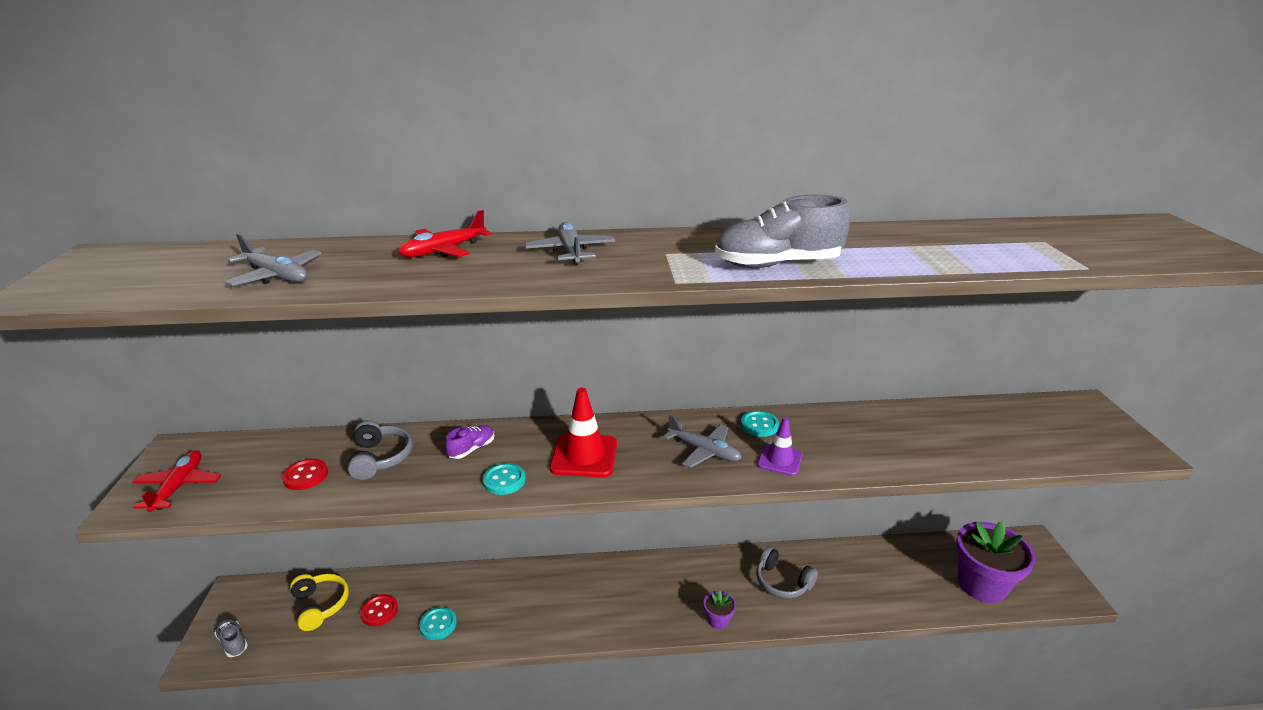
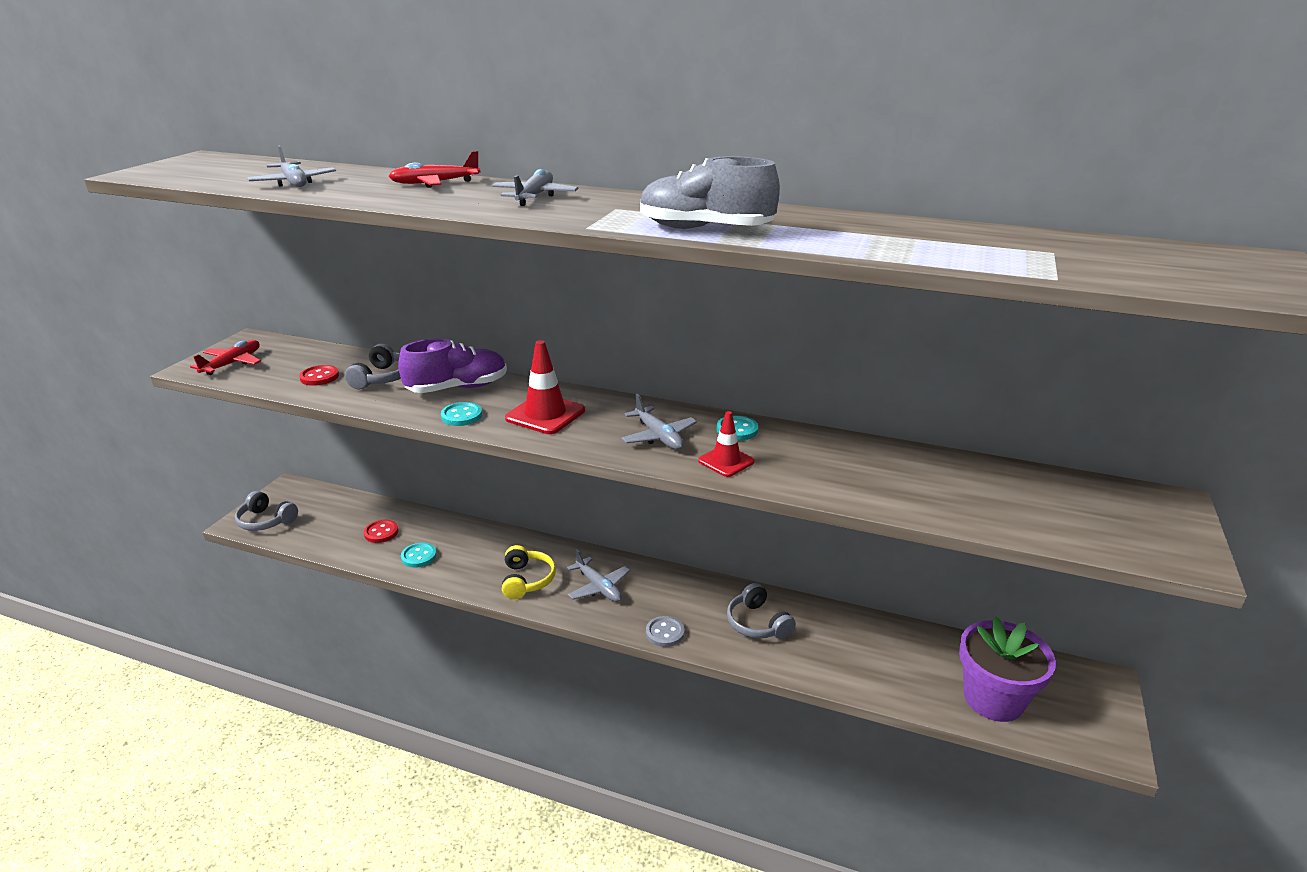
camera: 25 degrees right, 0 degrees up
(233, 642) = (266, 521): grey shoe -> grey headphones
(320, 605) = (341, 514): yellow headphones -> yellow headphones (526, 580)
(472, 449) = (457, 388): purple shoe -> purple shoe, size x1.97
(632, 595) = (598, 587): none -> grey plane
(718, 620) = (665, 633): purple flower pot -> grey button
(779, 460) = (726, 461): purple traffic cone -> red traffic cone

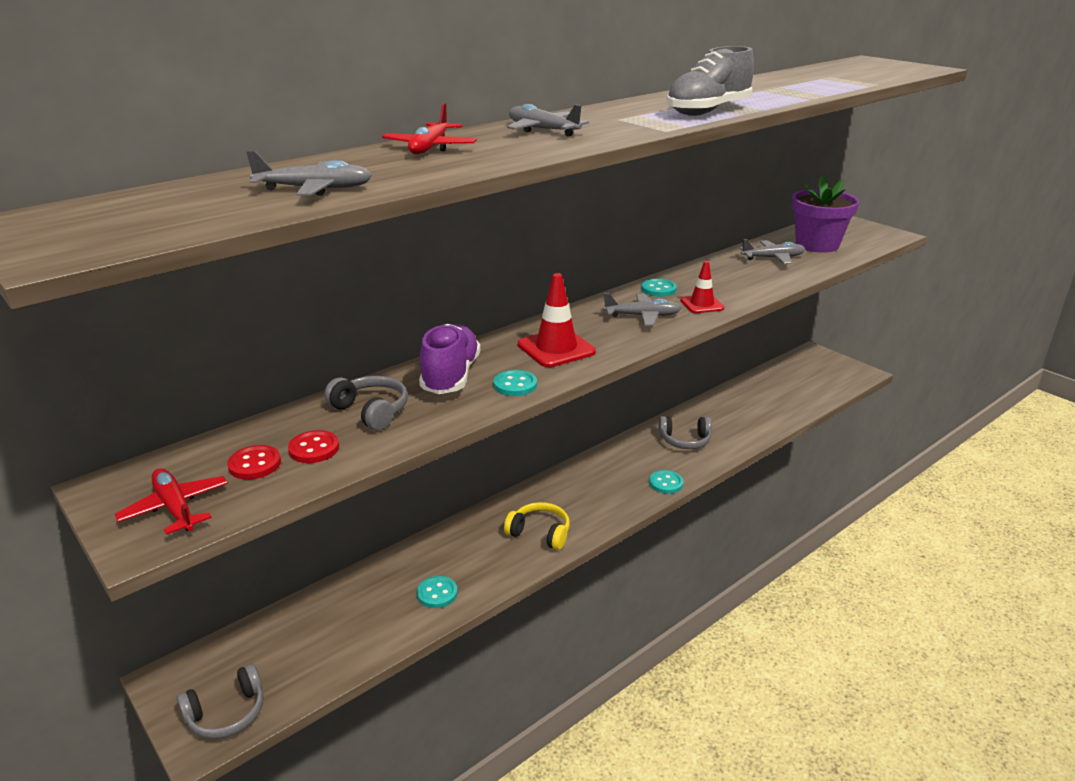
camera: 60 degrees left, 0 degrees up
(381, 532) = (364, 612): red button -> red button (254, 464)
(598, 587) = (584, 497): grey plane -> grey plane (773, 258)
(665, 633) = (666, 483): grey button -> turquoise button
(993, 699) = (808, 389): purple flower pot -> purple flower pot (817, 245)

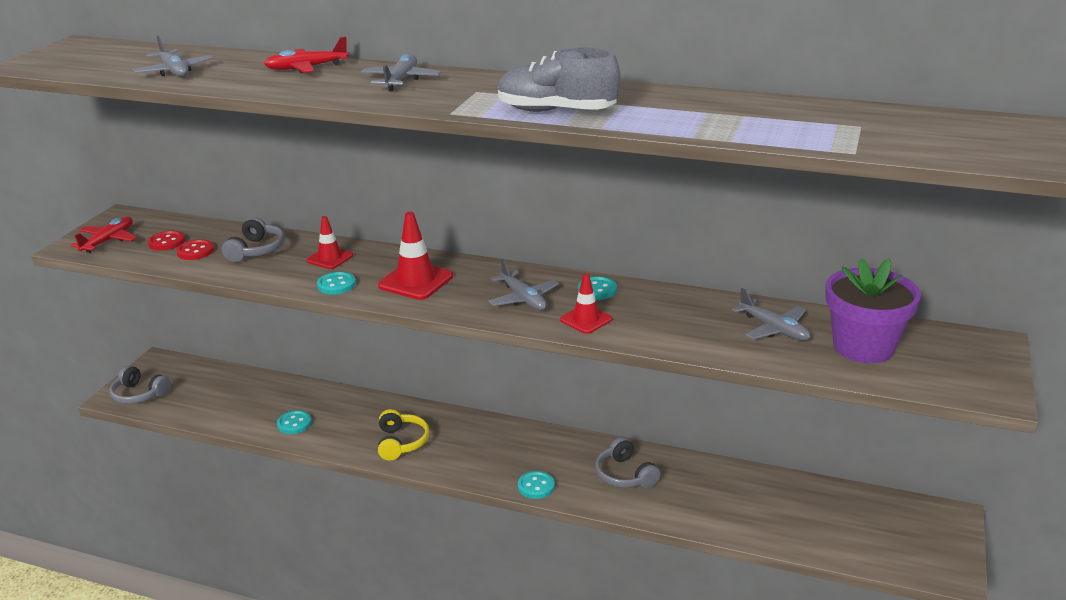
camera: 60 degrees right, 0 degrees up
(450, 376) = (330, 258): purple shoe -> red traffic cone

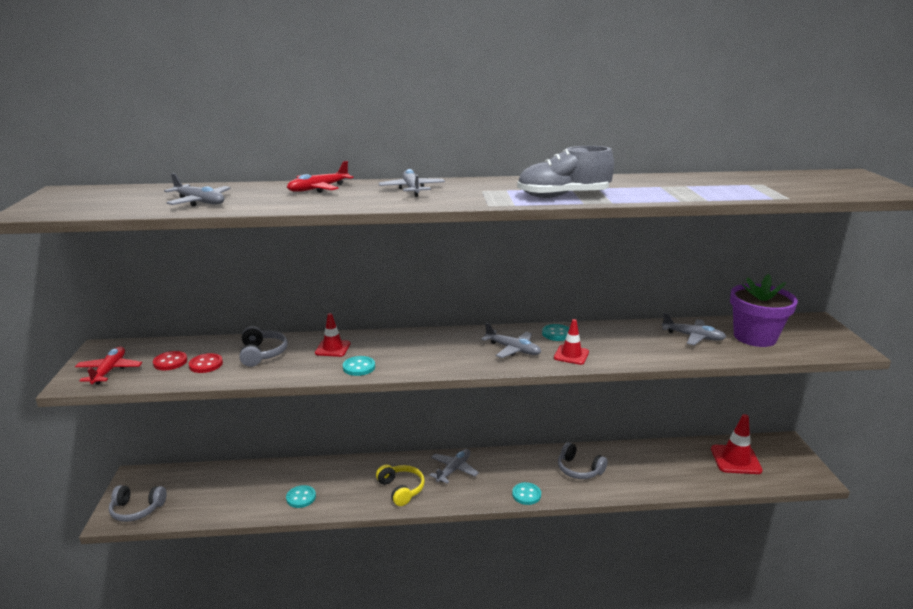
camera: 25 degrees left, 5 degrees down
(416, 281) = (420, 352): red traffic cone -> red traffic cone (735, 460)
(475, 436) = (454, 470): none -> grey plane

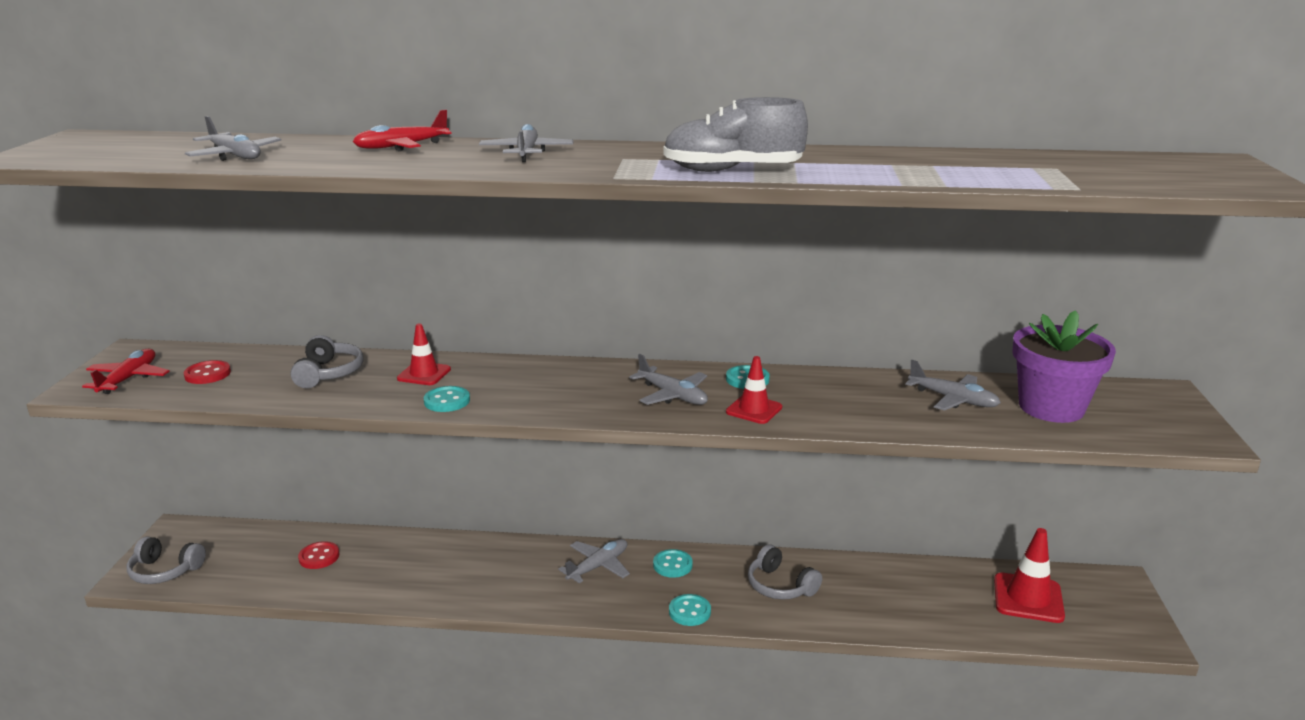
camera: 10 degrees right, 0 degrees up
(206, 364) = (250, 381): red button -> red button (319, 557)
(301, 497) = (377, 580): turquoise button -> turquoise button (672, 565)
(401, 489) = (515, 584): yellow headphones -> none

